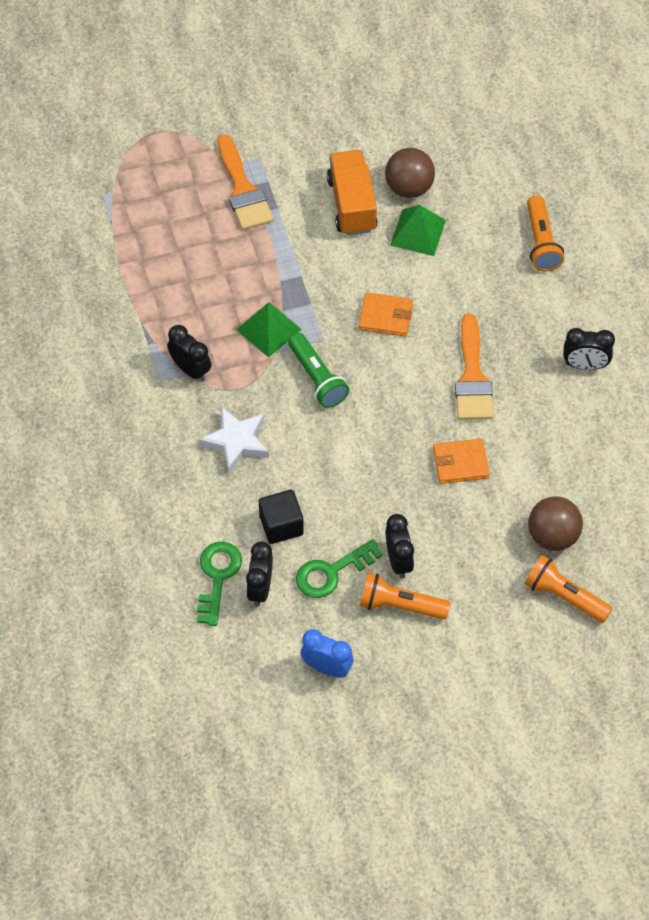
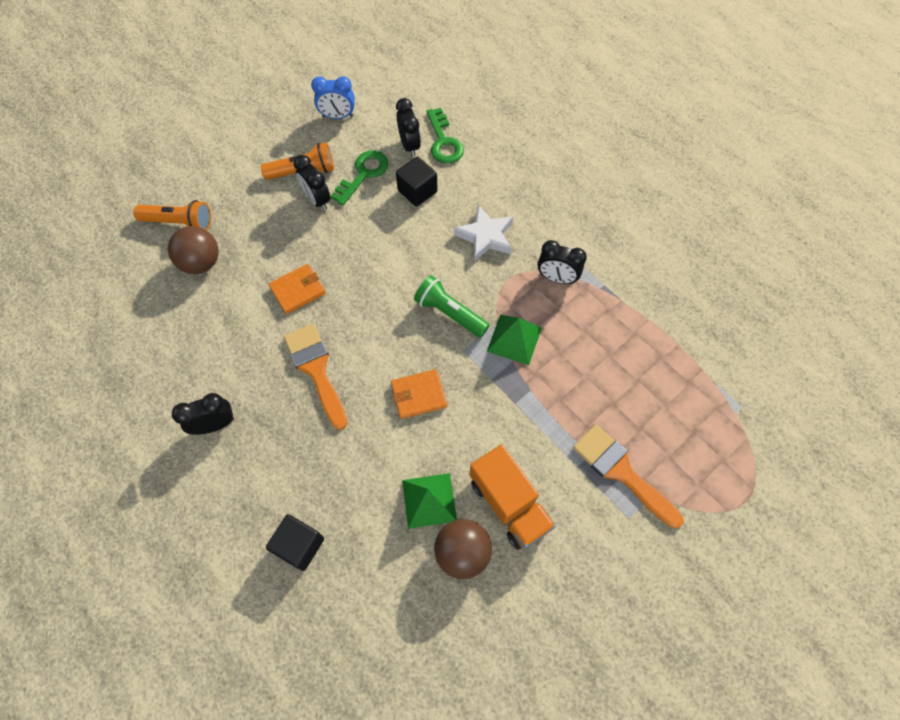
camera: 155 degrees right, 5 degrees up
(541, 242) = (299, 545): orange flashlight -> black cube

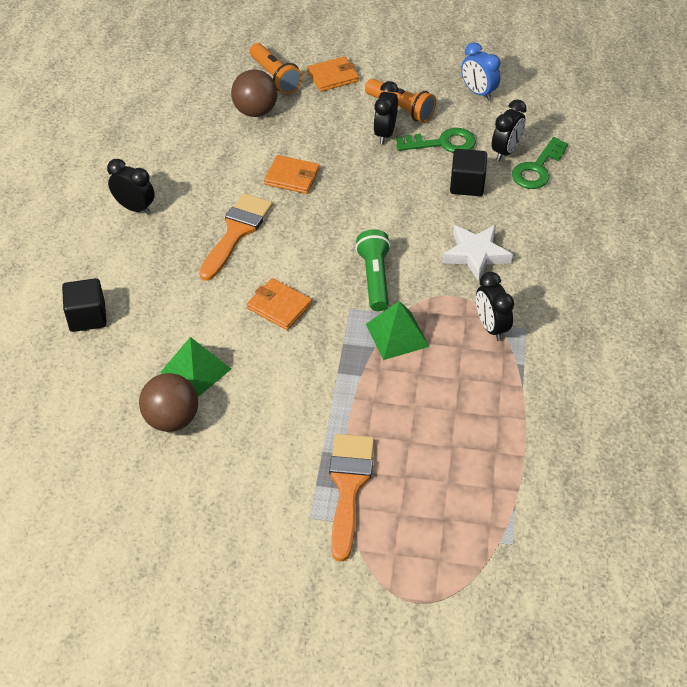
camera: 50 degrees right, 15 degrees down
(222, 186) = (332, 76): none -> orange wallet
(509, 504) = (242, 424): orange truck -> none

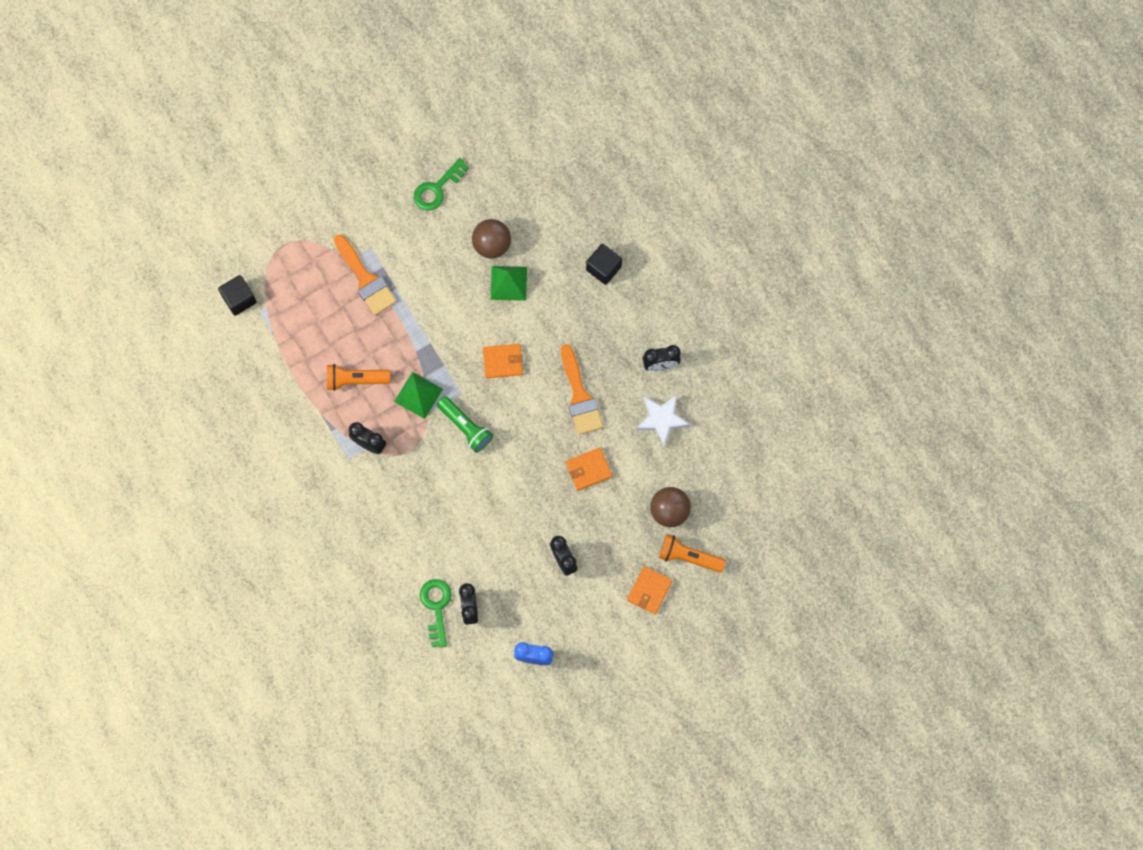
camera: 140 degrees right, 25 degrees up
(401, 109) = (573, 595): orange flashlight -> orange flashlight (355, 380)
(442, 143) = (518, 582): green key -> green key (437, 188)
(467, 184) = (471, 554): black cube -> black cube (239, 299)
(475, 254) = (420, 495): white star -> white star (662, 420)

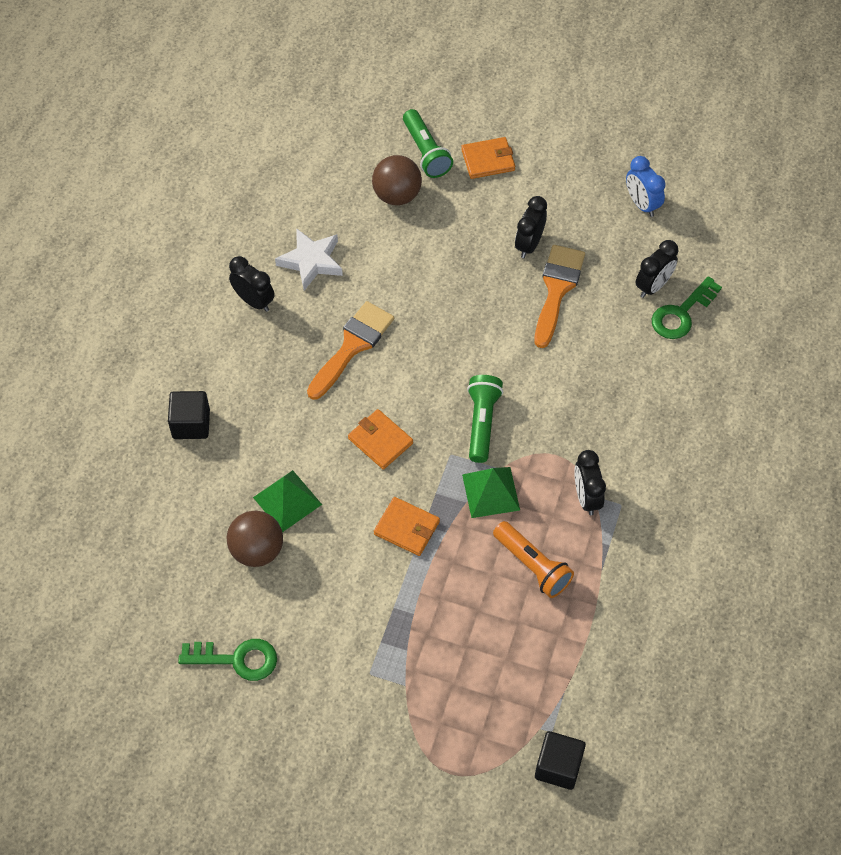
camera: 130 degrees left, 15 degrees down
(366, 279) = (411, 648): orange brush -> orange brush (557, 289)
(588, 469) = (421, 286): orange wallet -> orange wallet (406, 528)
(688, 556) = (426, 152): orange flashlight -> green flashlight

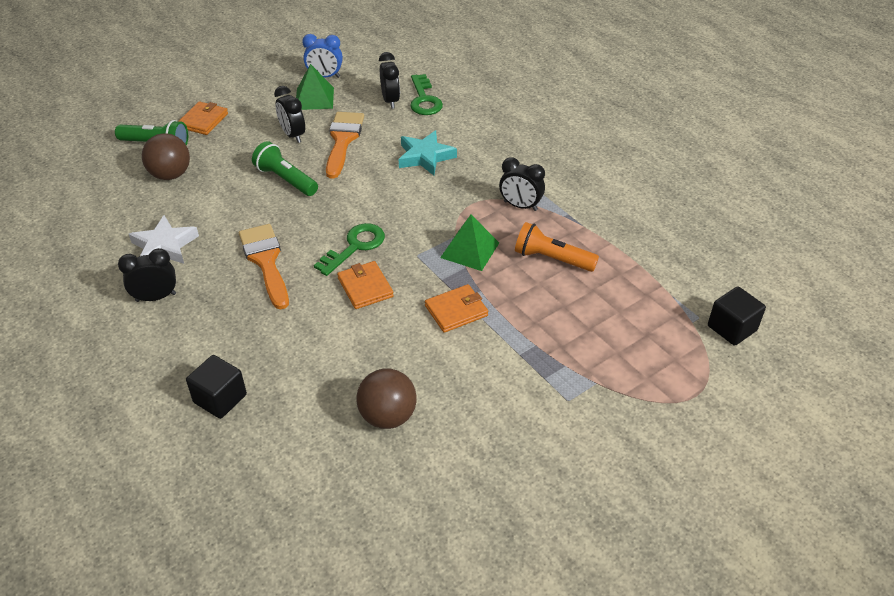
camera: 55 degrees left, 15 degrees down
(237, 659) = (481, 487): green key -> green key (355, 247)
(287, 501) = (360, 371): green pyramid -> green pyramid (314, 98)
(380, 441) = (365, 287): orange wallet -> orange wallet turned 75 degrees clockwise
(482, 422) = (407, 226): green flashlight -> green flashlight (285, 179)
(533, 566) = (551, 259): orange flashlight -> orange flashlight turned 150 degrees counterclockwise
(557, 289) = (343, 140): orange brush -> orange brush turned 45 degrees clockwise
(591, 373) = (425, 157): none -> turquoise star

